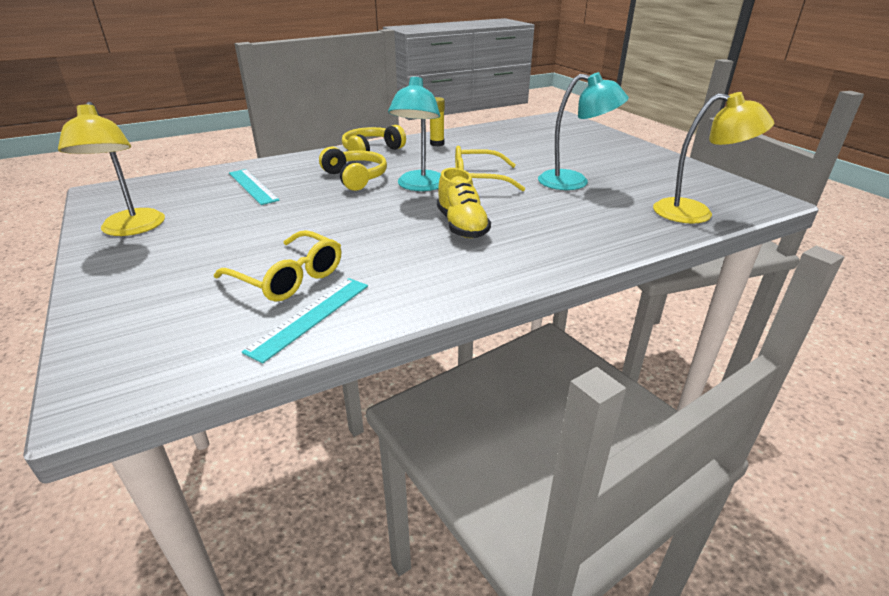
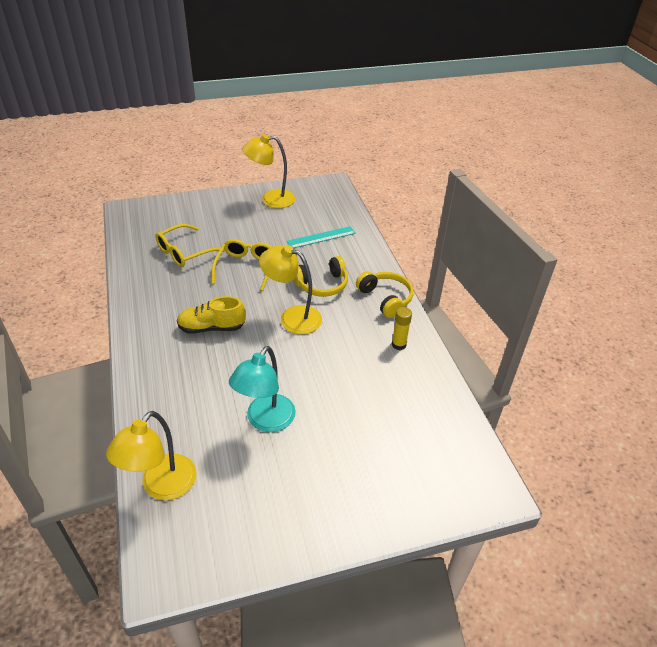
camera: 100 degrees right, 10 degrees up
(310, 316) = (142, 258): turquoise ruler -> none
(420, 186) = (292, 317): turquoise lamp -> yellow lamp
(479, 179) = (295, 355): yellow glasses -> yellow glasses (245, 268)

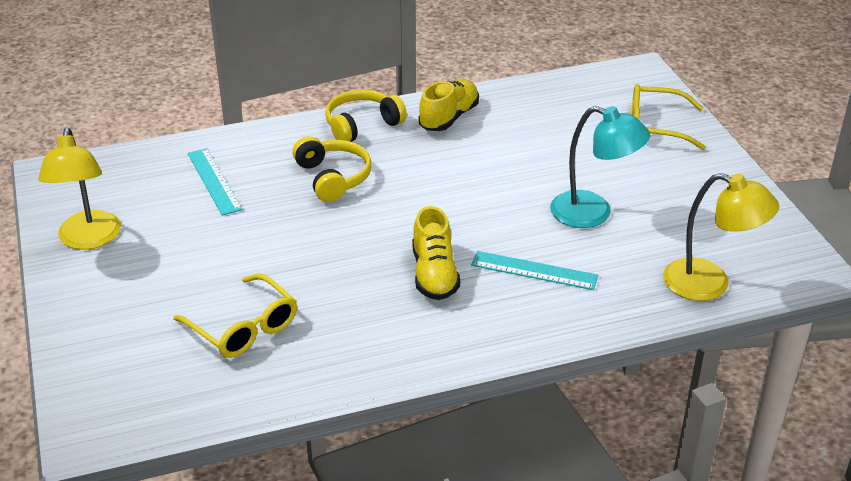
camera: 90 degrees left, 5 degrees down
(204, 378) = (534, 271): none -> turquoise ruler
(245, 268) = (291, 253): yellow glasses -> yellow glasses (656, 126)
(292, 317) = (405, 201): yellow lamp -> none
(399, 344) = (449, 118): yellow glue stick -> yellow shoe

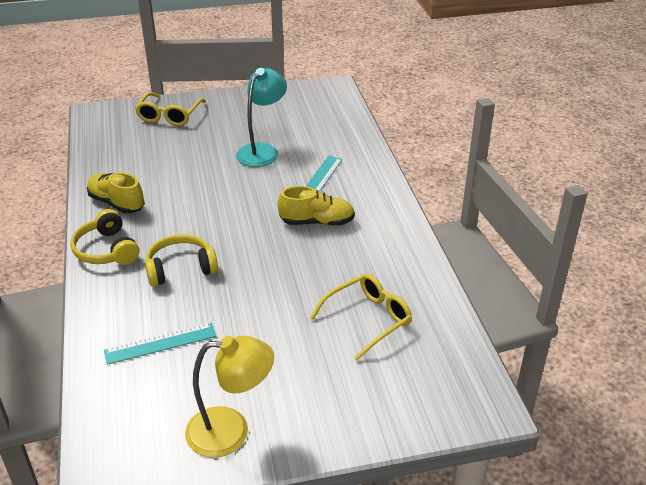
camera: 85 degrees left, 0 degrees up
(710, 284) = (341, 119): yellow lamp -> none

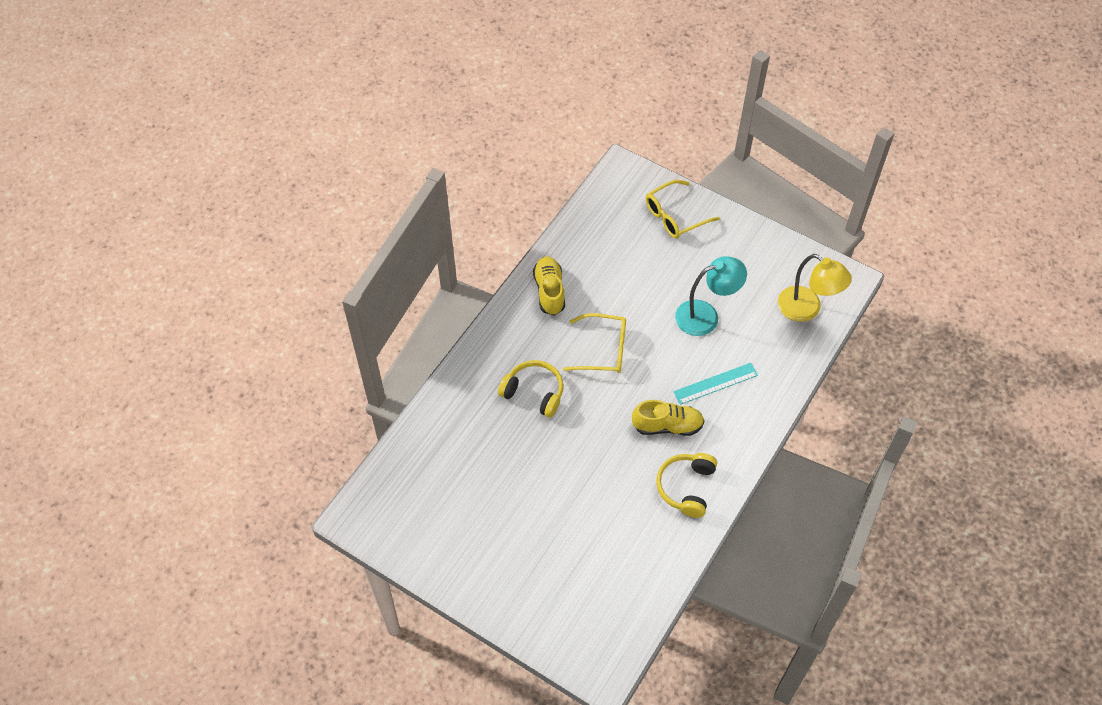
camera: 45 degrees right, 20 degrees up
(107, 250) = (503, 335): yellow headphones -> yellow headphones (686, 487)
(160, 343) = (465, 447): turquoise ruler -> none
(231, 431) = (444, 549): yellow lamp -> yellow lamp (806, 309)
(317, 222) = (667, 426): yellow shoe -> yellow shoe turned 45 degrees counterclockwise
(367, 320) = (606, 541): yellow glasses -> yellow glasses (602, 350)

